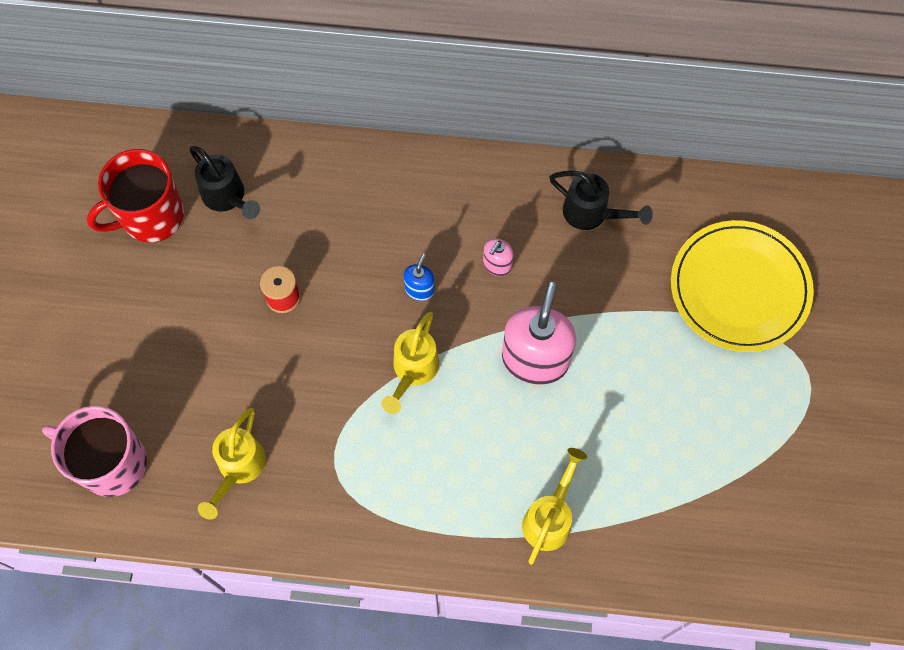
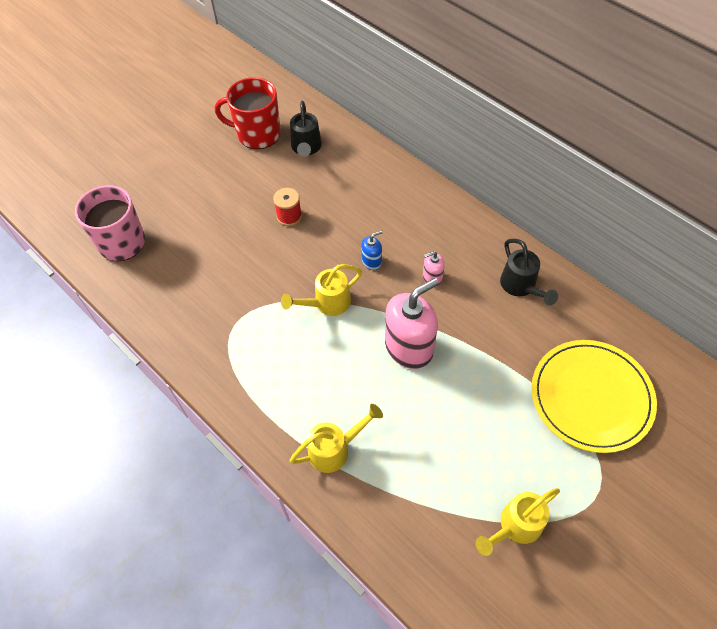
camera: 40 degrees right, 10 degrees down
(238, 469) = (181, 289): yellow watering can -> yellow watering can (515, 527)

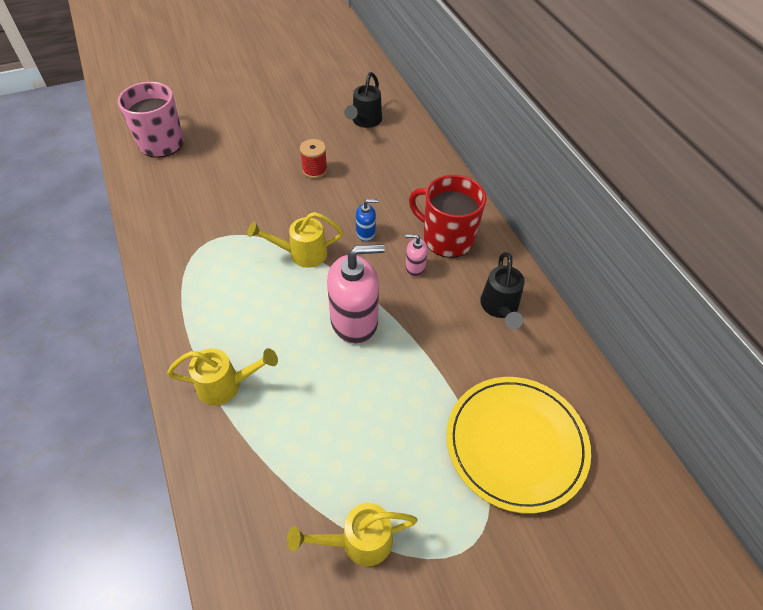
camera: 20 degrees right, 5 degrees down
(257, 134) = (329, 97): red mug -> red mug (447, 238)

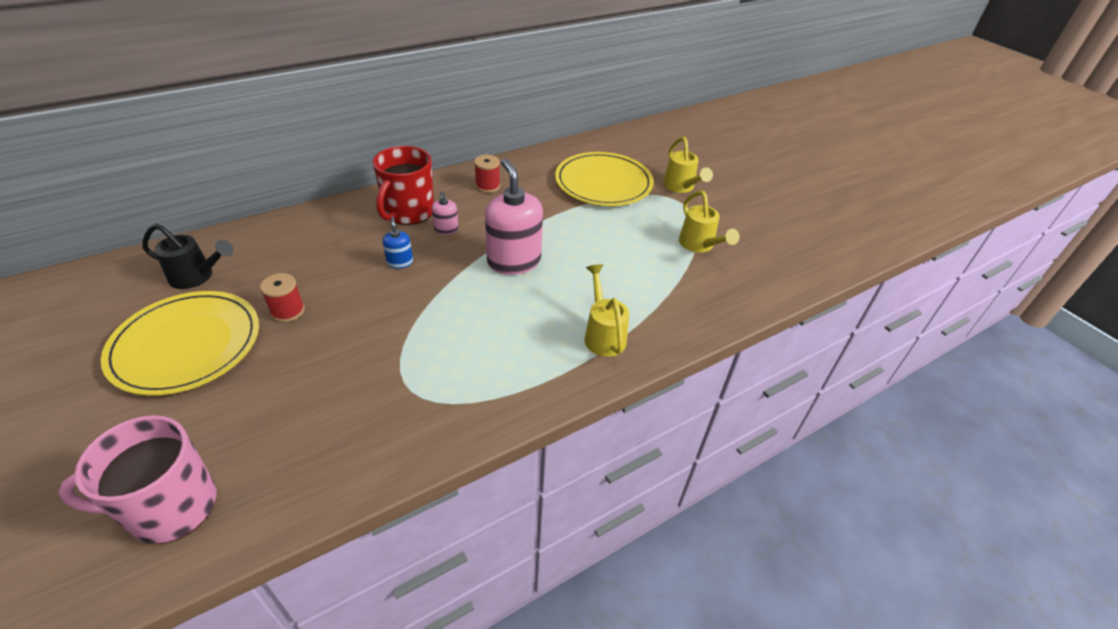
camera: 100 degrees left, 10 degrees down
(291, 127) = (186, 345): none -> yellow plate
(301, 254) = (431, 305): yellow watering can -> yellow watering can (681, 187)
(500, 308) = (487, 186): black watering can -> red spool

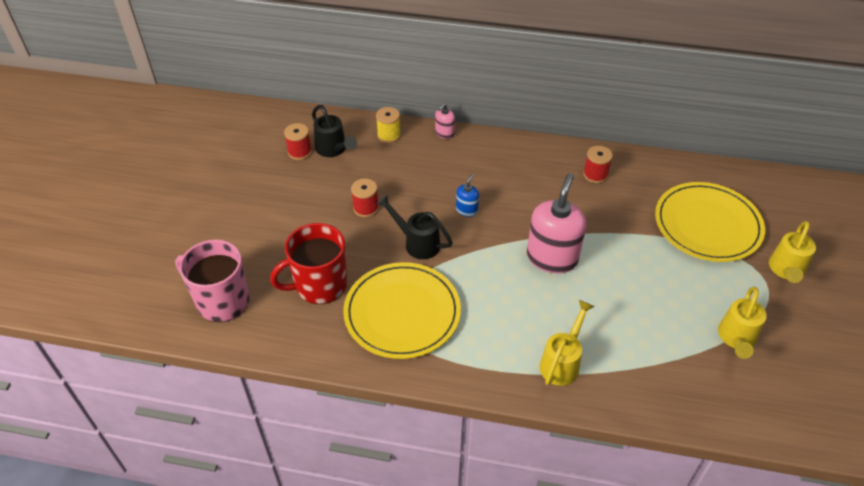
camera: 45 degrees right, 5 degrees up
(152, 297) = (299, 152): none -> red spool
(186, 345) = (295, 199): yellow plate -> yellow plate (402, 312)
(255, 237) = (389, 135): none -> yellow spool
(375, 313) = (417, 243): none -> black watering can
(408, 212) = (509, 168): red mug -> red mug (319, 285)
(446, 229) = (524, 199): pink soap dispenser -> pink soap dispenser (444, 133)

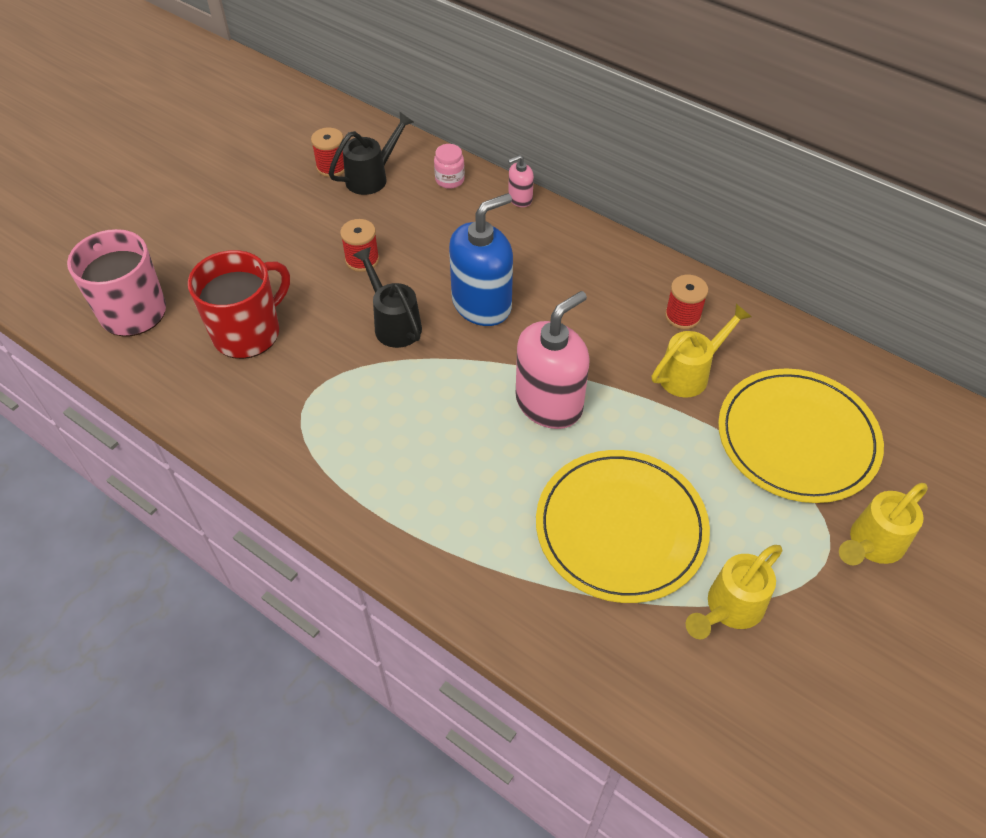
camera: 25 degrees right, 5 degrees up
(319, 285) = (248, 333): red mug -> red mug turned 135 degrees clockwise
(333, 150) = (372, 177): black watering can -> black watering can turned 120 degrees counterclockwise
(389, 135) = (449, 180): yellow spool -> pink jar
(402, 312) = (318, 401): yellow plate -> yellow plate (621, 528)
(466, 210) = (482, 304): blue soap dispenser -> blue soap dispenser, size x2.16
(562, 362) = (470, 541): yellow watering can -> yellow watering can (690, 373)

